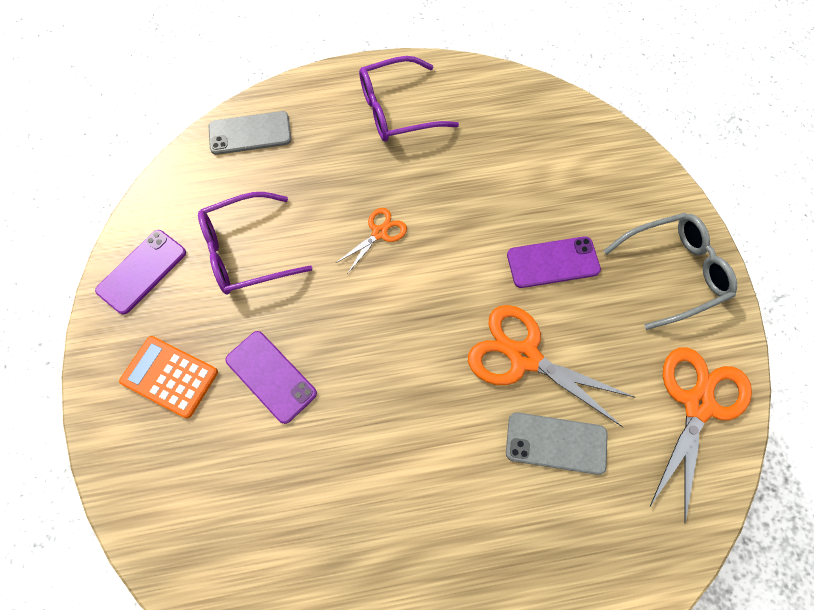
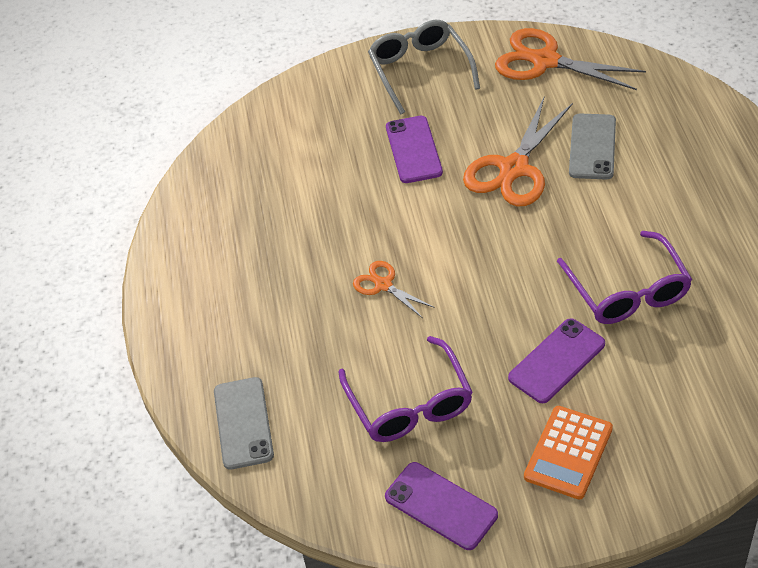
camera: 85 degrees left, 20 degrees down
(397, 110) = (218, 281): purple glasses -> purple glasses (628, 291)

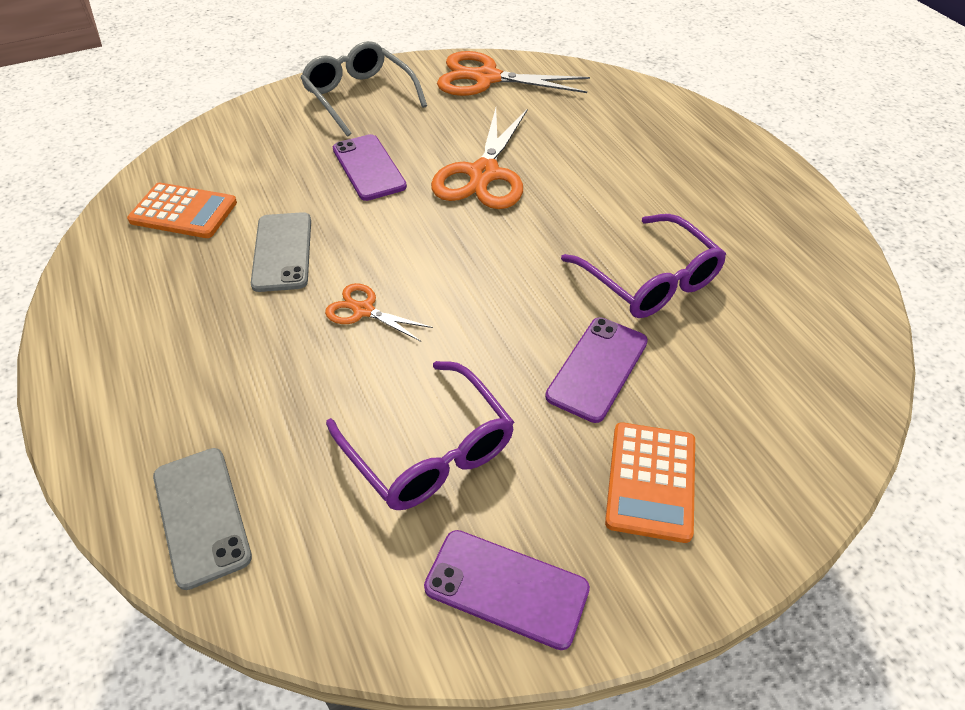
camera: 20 degrees left, 0 degrees up
(253, 175) = (183, 212): none -> orange calculator
(592, 147) = (560, 146): grey phone -> grey phone (282, 252)

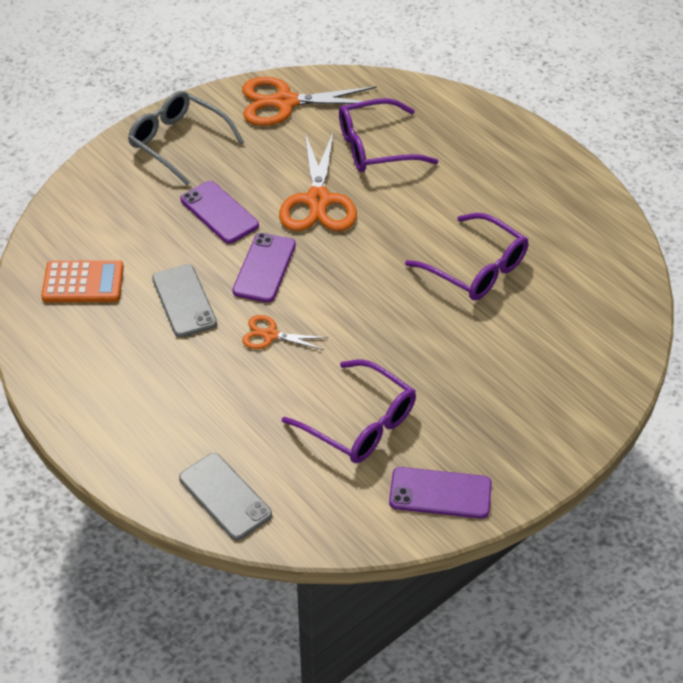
camera: 15 degrees left, 0 degrees up
(569, 133) = (375, 147): none -> purple glasses
(597, 369) = (456, 343): purple phone -> purple phone (264, 268)
(651, 481) = (512, 411): orange calculator -> none

